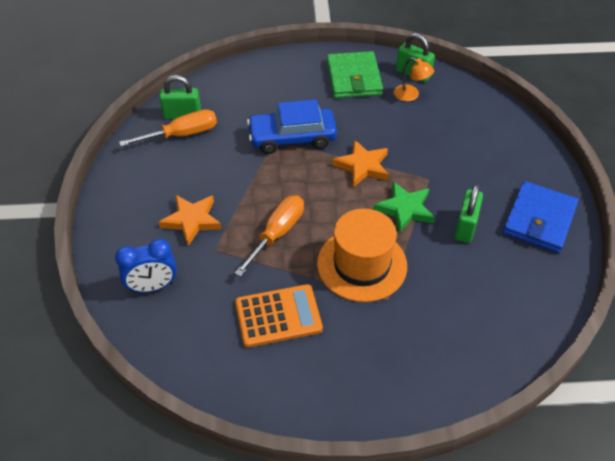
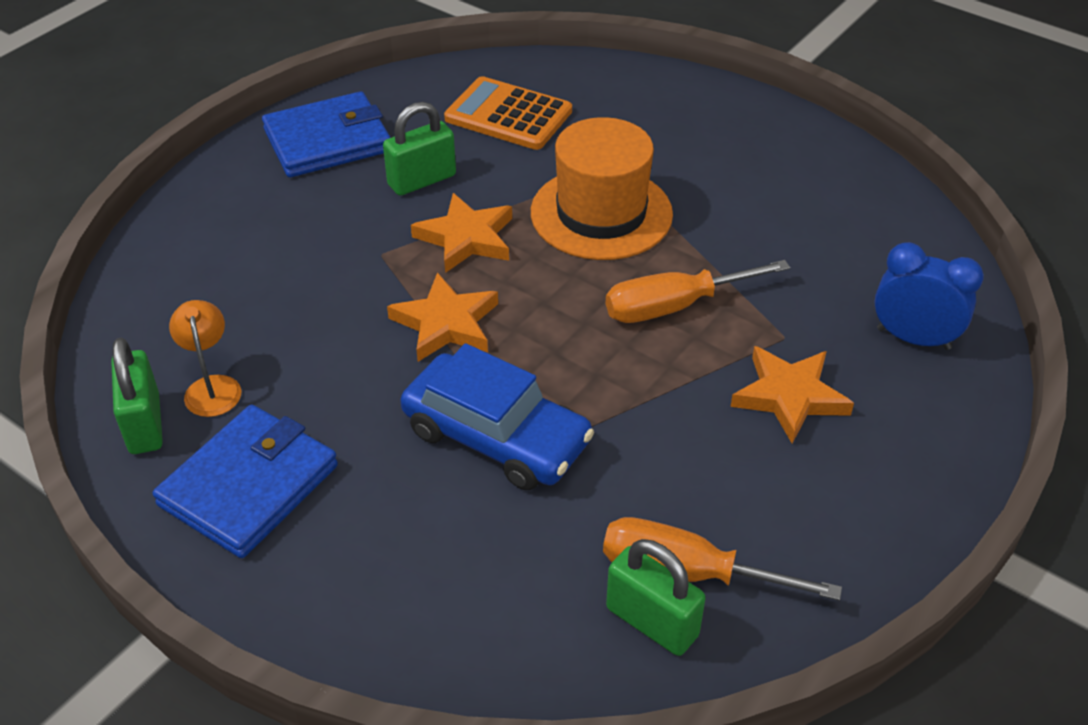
camera: 140 degrees left, 5 degrees down
(278, 316) = (763, 220): orange calculator -> orange calculator (508, 115)
(354, 78) = (249, 485): green wallet -> blue wallet
(405, 209) = (466, 238): green star -> orange star

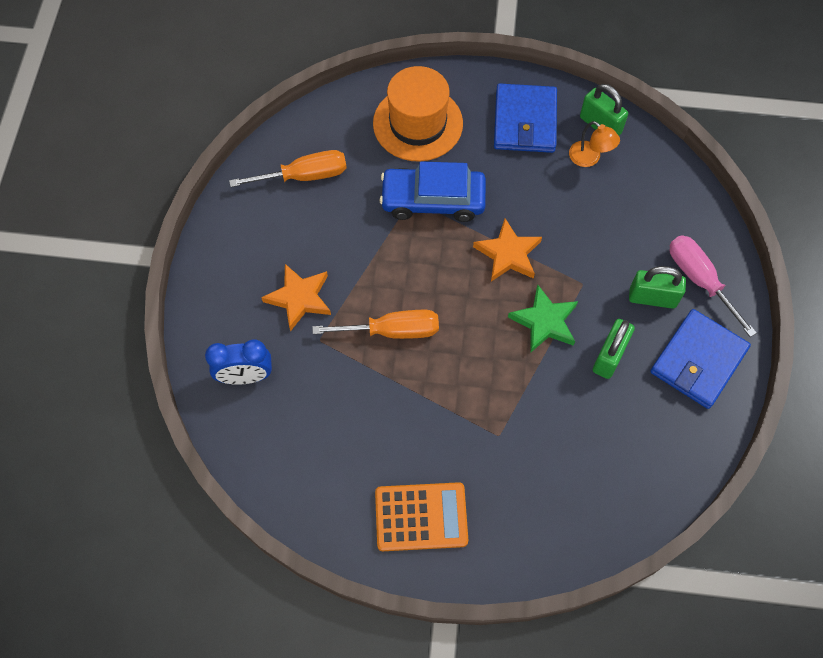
camera: 150 degrees right, 20 degrees up
(238, 201) = (699, 280): none -> pink screwdriver
(466, 238) = (544, 321): orange star -> green star
(508, 115) = (605, 454): orange calculator -> orange calculator (421, 517)
(601, 213) = (479, 386): orange hat -> orange hat (418, 123)
(652, 622) = (308, 147): green padlock -> green padlock (652, 298)
(674, 306) = (392, 331): orange screwdriver -> orange screwdriver turned 45 degrees clockwise

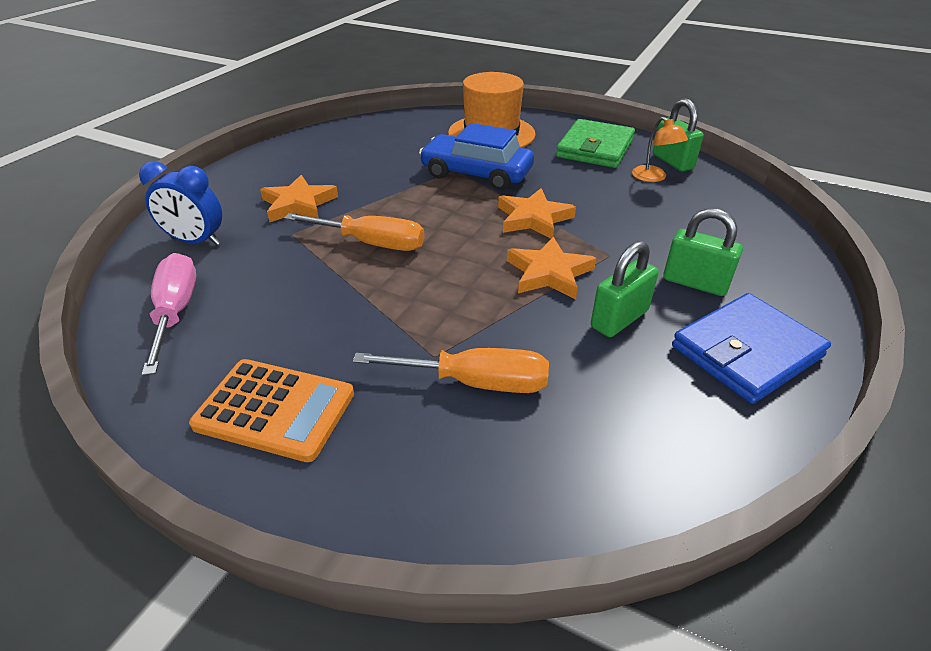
camera: 20 degrees right, 25 degrees down
(304, 176) = (368, 142): orange screwdriver -> orange screwdriver (475, 382)
(525, 121) = (595, 148): blue wallet -> green wallet
(544, 321) = (549, 273): green star -> orange star
(699, 280) = (763, 281): pink screwdriver -> pink screwdriver (176, 312)

